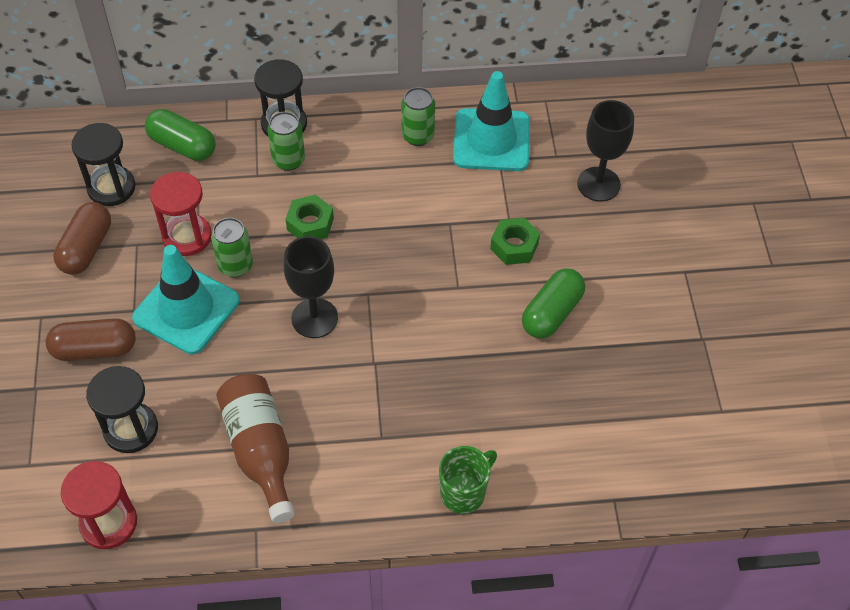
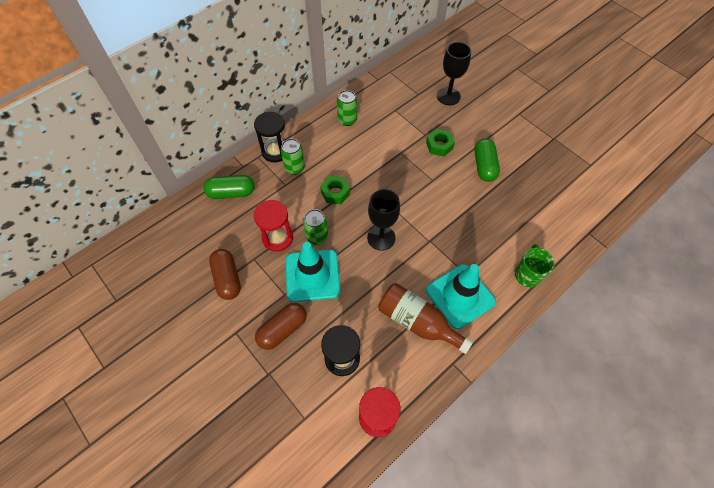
camera: 35 degrees left, 5 degrees up
(111, 188) = (212, 238): black hourglass -> none
(491, 140) = (383, 103): turquoise traffic cone -> turquoise traffic cone (460, 296)

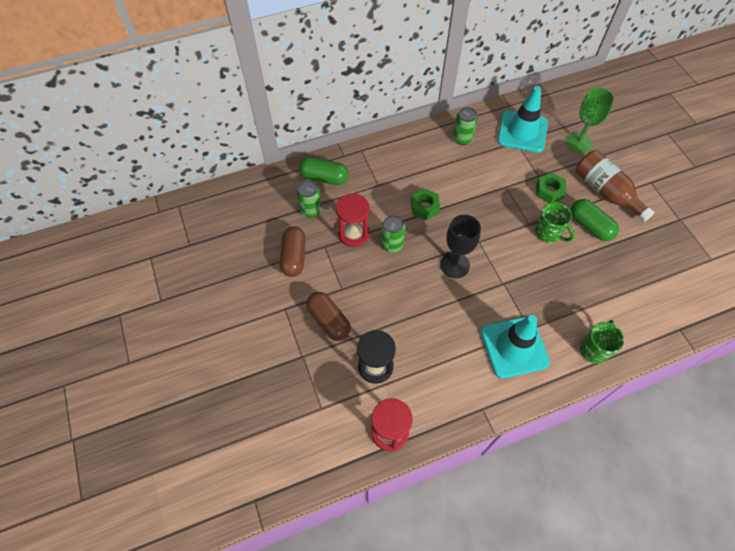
camera: 20 degrees right, 0 degrees up
(275, 151) = (380, 150): black hourglass -> none
(282, 329) = (329, 320): brown capsule -> brown capsule turned 75 degrees clockwise
(294, 168) = (393, 171): green can -> green can (311, 210)
(312, 275) = (374, 280): turquoise traffic cone -> turquoise traffic cone (522, 132)
(417, 322) = (461, 357): brown bottle -> brown bottle (605, 192)
(448, 96) = (578, 143): black goblet -> green goblet
(451, 183) = (548, 233): none -> green mug
(484, 166) = (590, 226): green capsule -> green capsule turned 60 degrees counterclockwise

